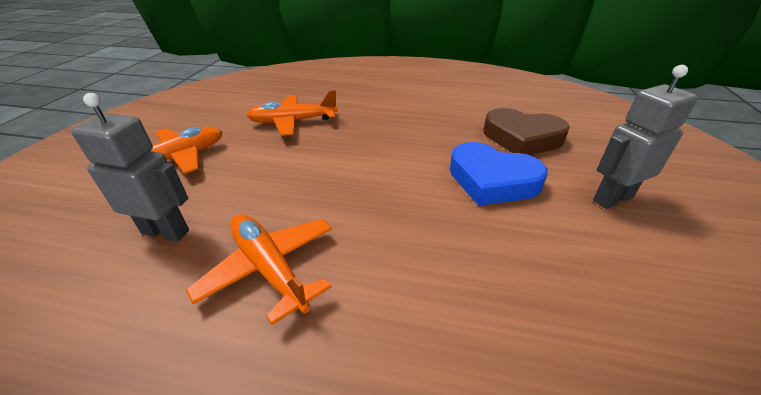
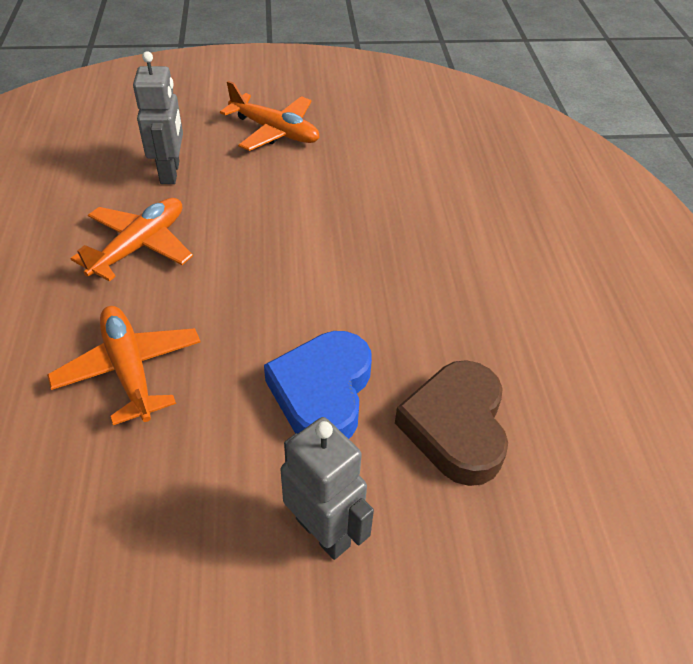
camera: 70 degrees right, 10 degrees up
(293, 122) = (388, 182): orange plane -> orange plane (129, 369)

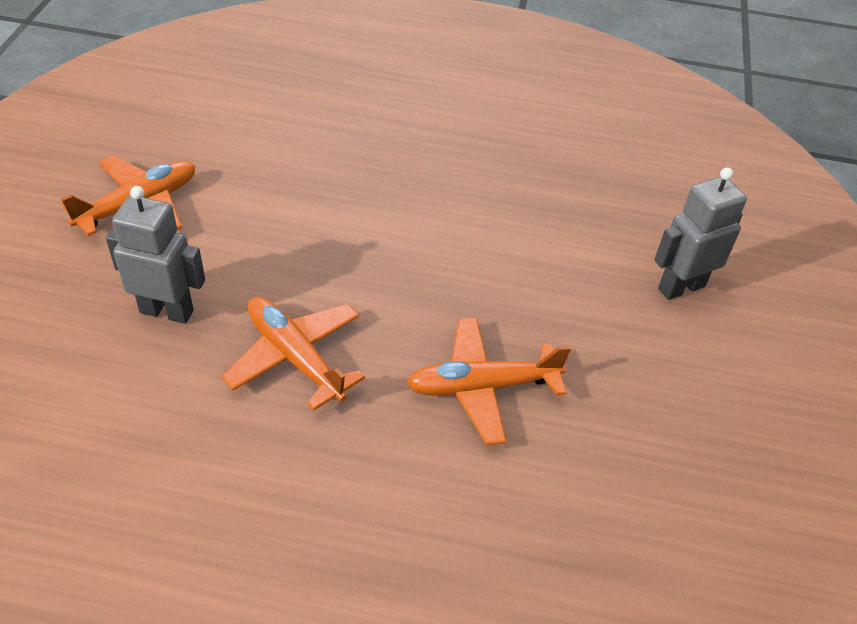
camera: 75 degrees left, 0 degrees up
(322, 392) = (547, 256): blue heart -> none
(456, 427) = (601, 190): brown heart -> none

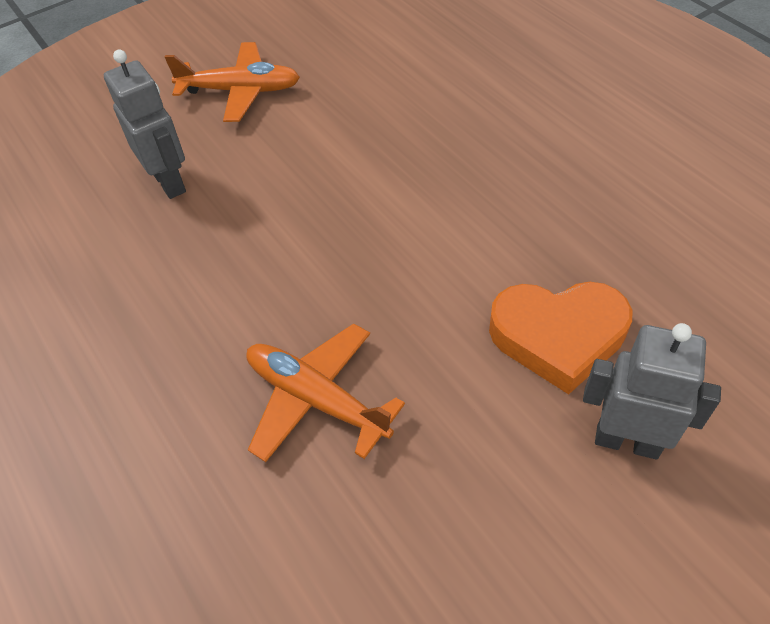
camera: 50 degrees right, 5 degrees up
(295, 357) = (209, 273): orange plane -> none
(583, 251) = (558, 337): none -> orange heart

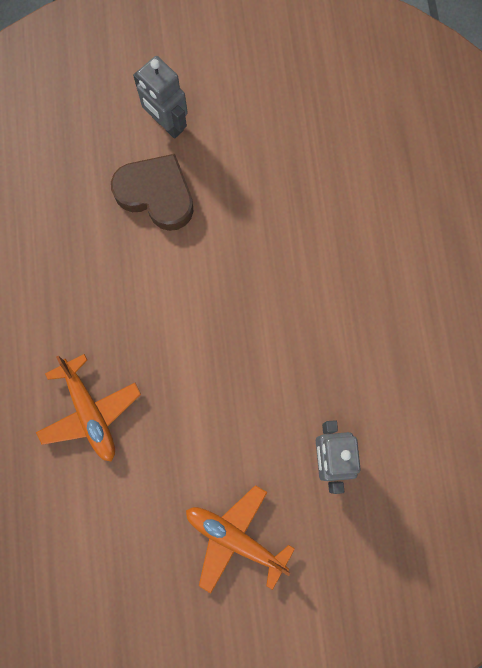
camera: 155 degrees left, 25 degrees up
(316, 399) = (307, 229): orange plane -> orange plane (90, 412)
(558, 337) = (156, 195): orange heart -> brown heart

